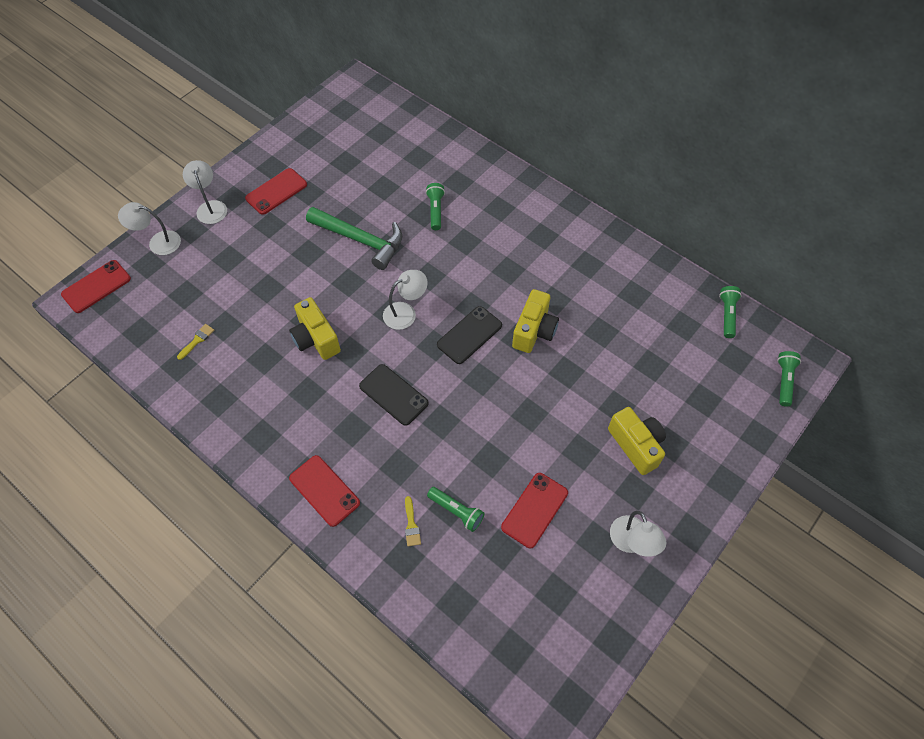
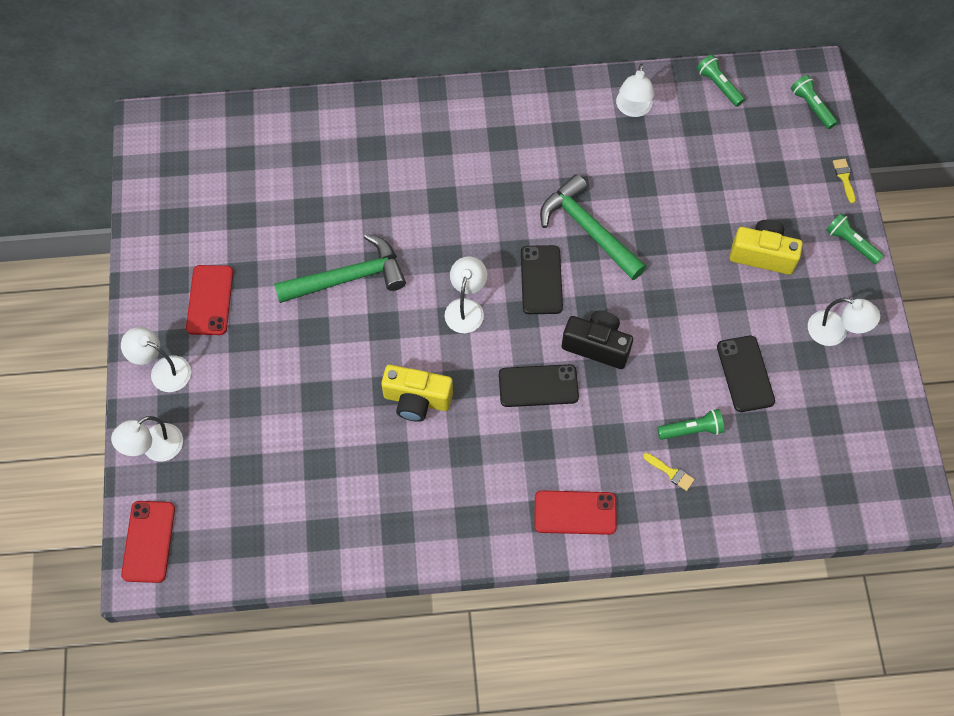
camera: 45 degrees left, 5 degrees up
(197, 340) = (312, 498): yellow brush -> yellow brush (844, 178)
(435, 210) = (383, 192): green flashlight -> green flashlight (851, 243)
(457, 403) = (597, 345): none -> black camera
(534, 331) = (588, 230): yellow camera -> green hammer
(534, 510) = (745, 374): red phone -> black phone
(648, 283) = (633, 109): none -> white lamp

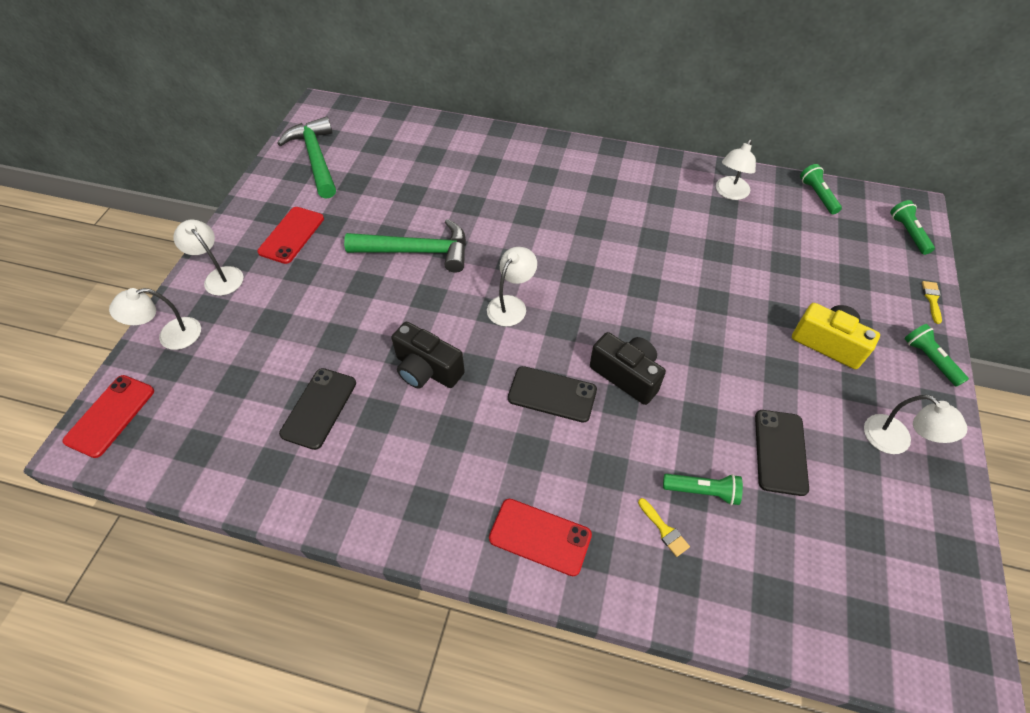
camera: 20 degrees right, 10 degrees down
(417, 400) = (427, 370): yellow camera -> black camera
(541, 280) = (593, 302): black phone -> black phone (319, 408)
(588, 230) = (654, 274): green hammer -> green hammer (316, 158)

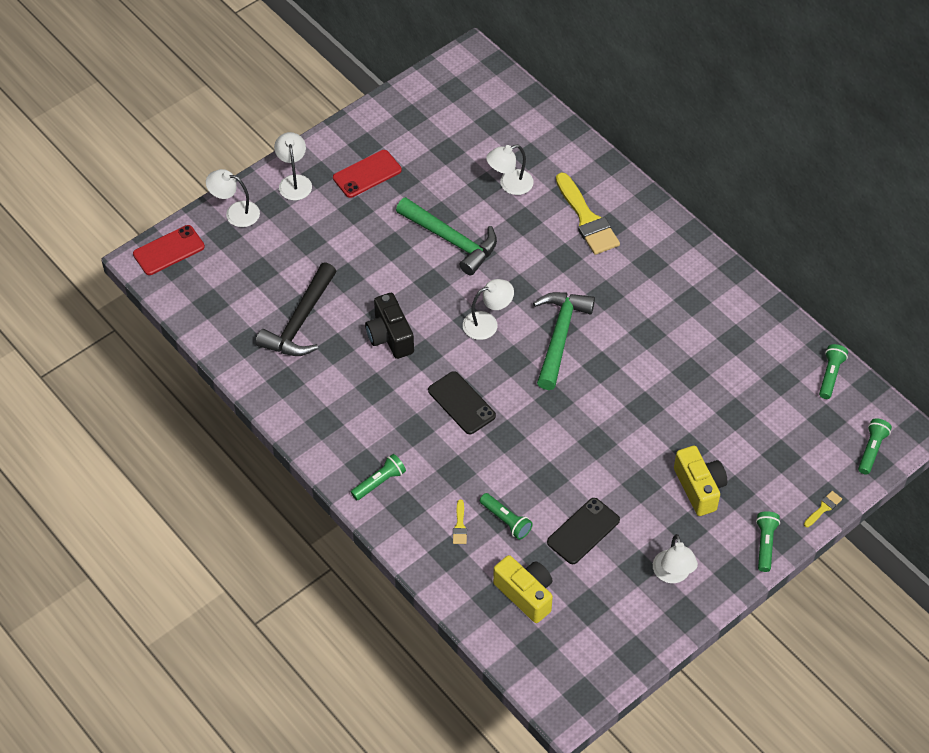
camera: 35 degrees right, 0 degrees up
(316, 158) = (432, 110): green hammer -> green hammer (559, 336)
(319, 408) = (300, 321): black phone -> black hammer
(521, 178) = (587, 219): none -> yellow brush
(540, 536) = (379, 482): red phone -> green flashlight
(626, 375) = (525, 421): black camera -> none
(729, 193) = (754, 330): white lamp -> white lamp (509, 185)
(798, 563) = (525, 594): none -> yellow camera

